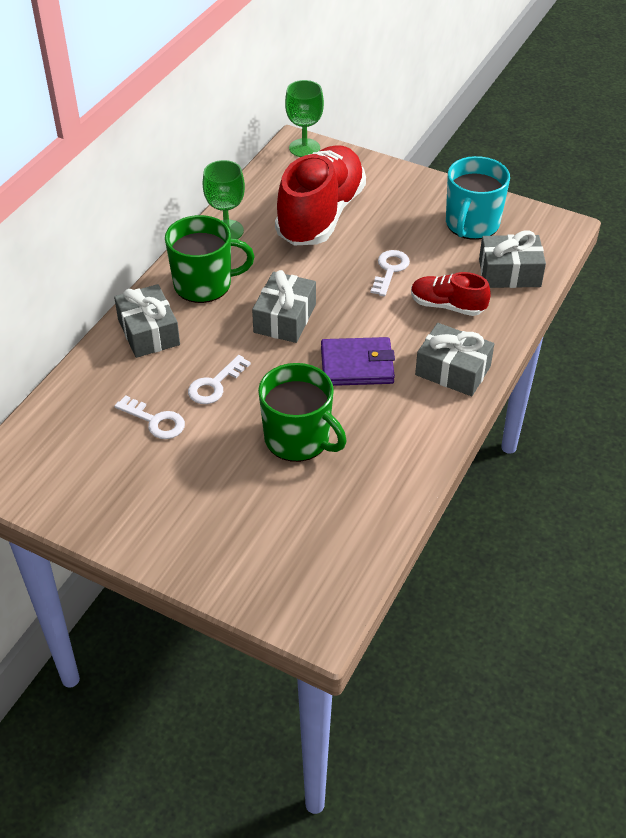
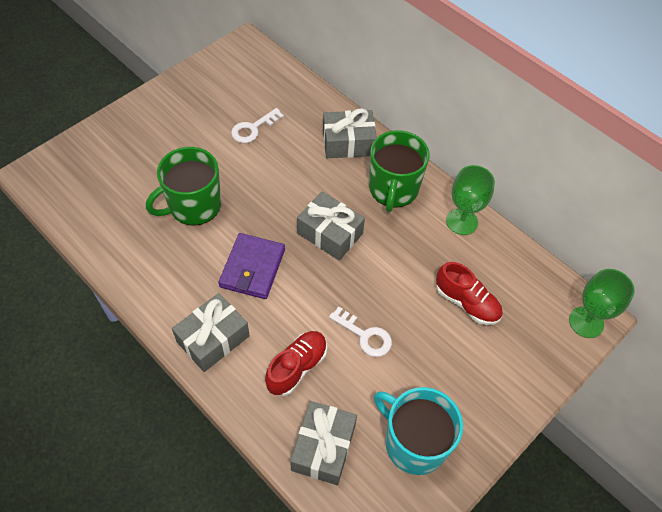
camera: 105 degrees right, 10 degrees up
(215, 385) = (273, 169): white key -> none
(320, 215) = (466, 303): red shoe -> red shoe, size x0.50

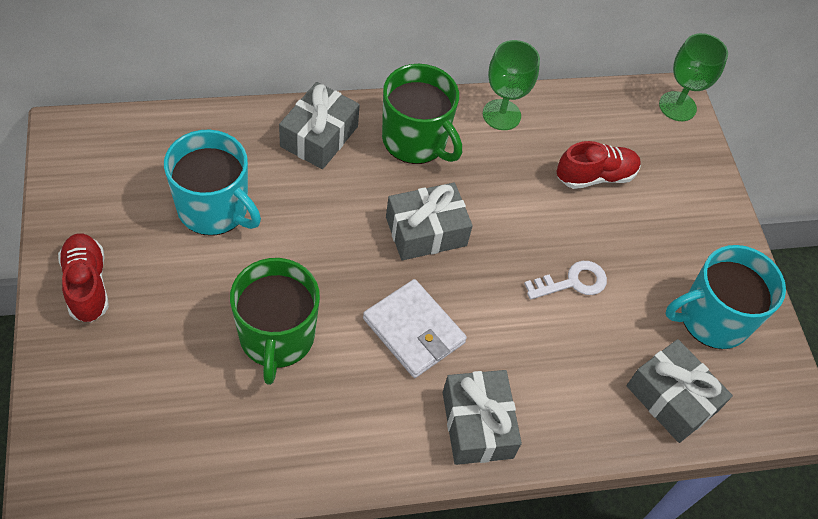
camera: 60 degrees left, 0 degrees up
(252, 268) = (413, 331): purple wallet -> white wallet
(253, 129) = (214, 209): white key -> turquoise mug
(297, 367) = (567, 365): red shoe -> red shoe (87, 285)

